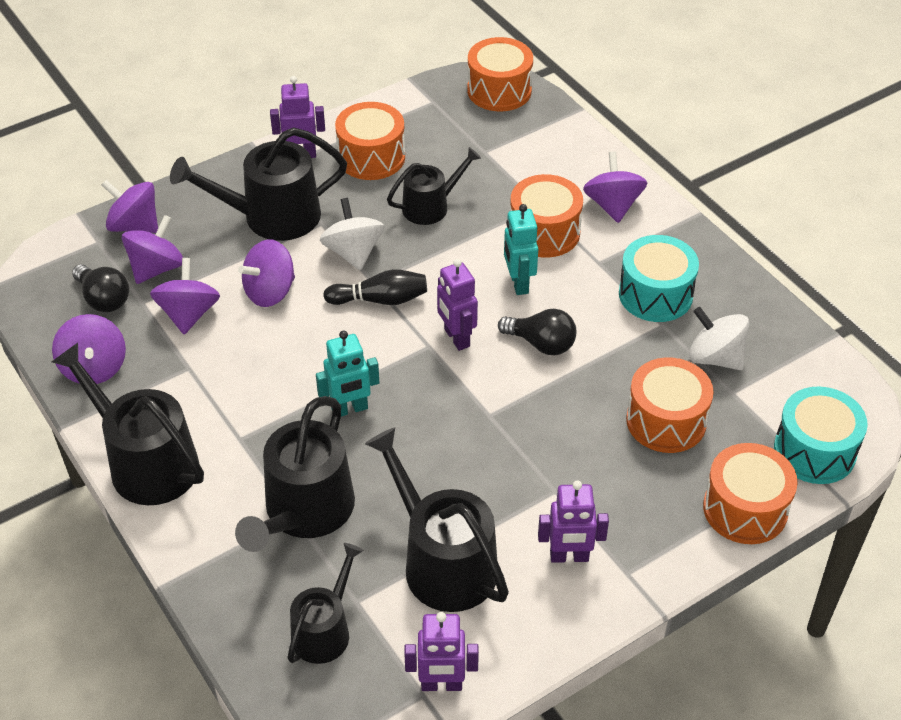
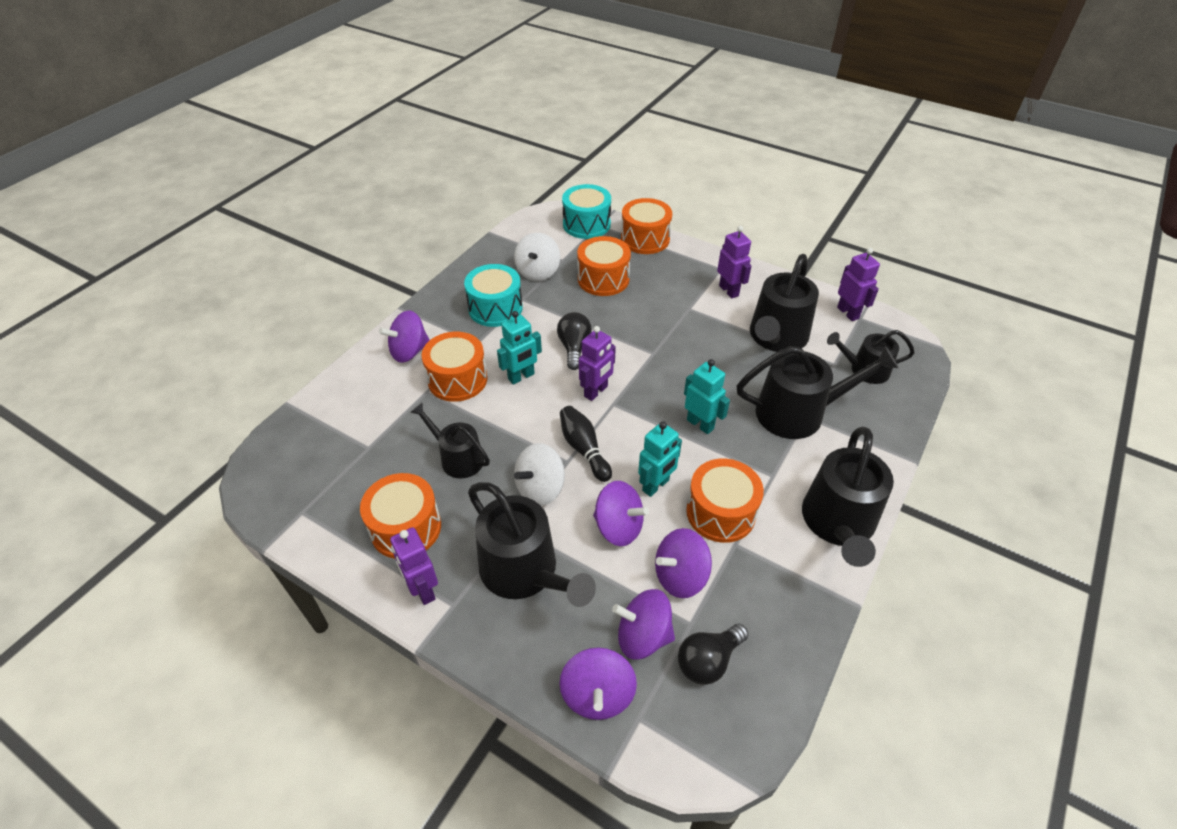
camera: 115 degrees left, 0 degrees up
(94, 368) = (786, 617): purple spinning top -> none
(103, 299) = (708, 661): black light bulb -> black light bulb turned 150 degrees counterclockwise
(296, 337) = (656, 485): none -> turquoise robot
(499, 90) = (271, 467): orange drum -> orange drum (720, 512)

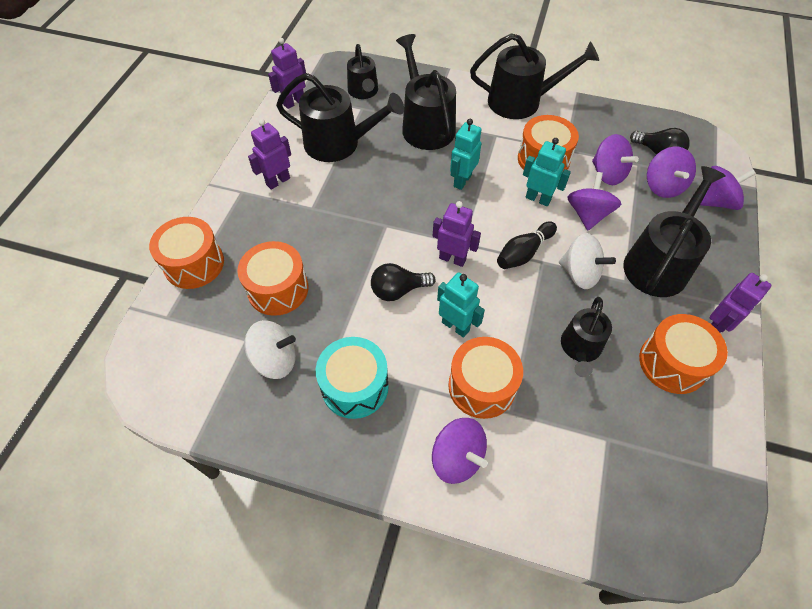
camera: 105 degrees left, 10 degrees up
(586, 224) = (166, 331): turquoise drum -> none

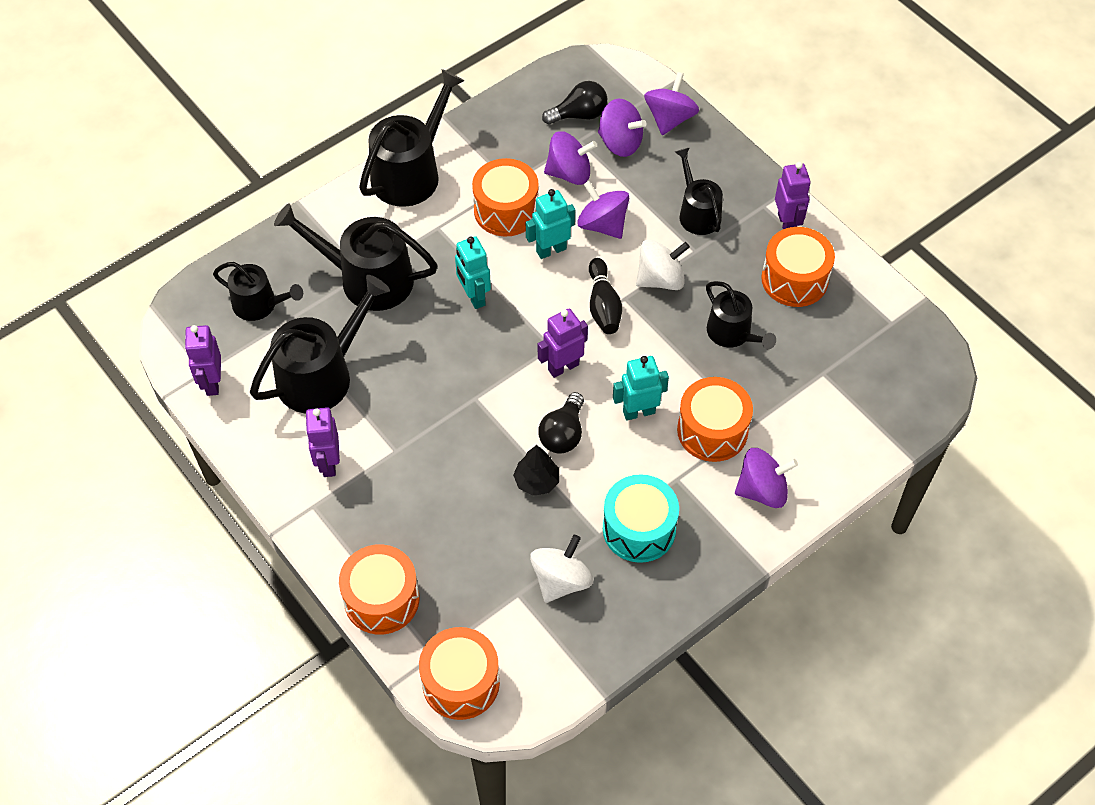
camera: 55 degrees left, 0 degrees up
(278, 289) = (478, 537): orange drum -> orange drum (460, 682)
(347, 297) = (537, 481): none -> black tree
(659, 263) = (697, 213): black watering can -> black watering can, size x0.61

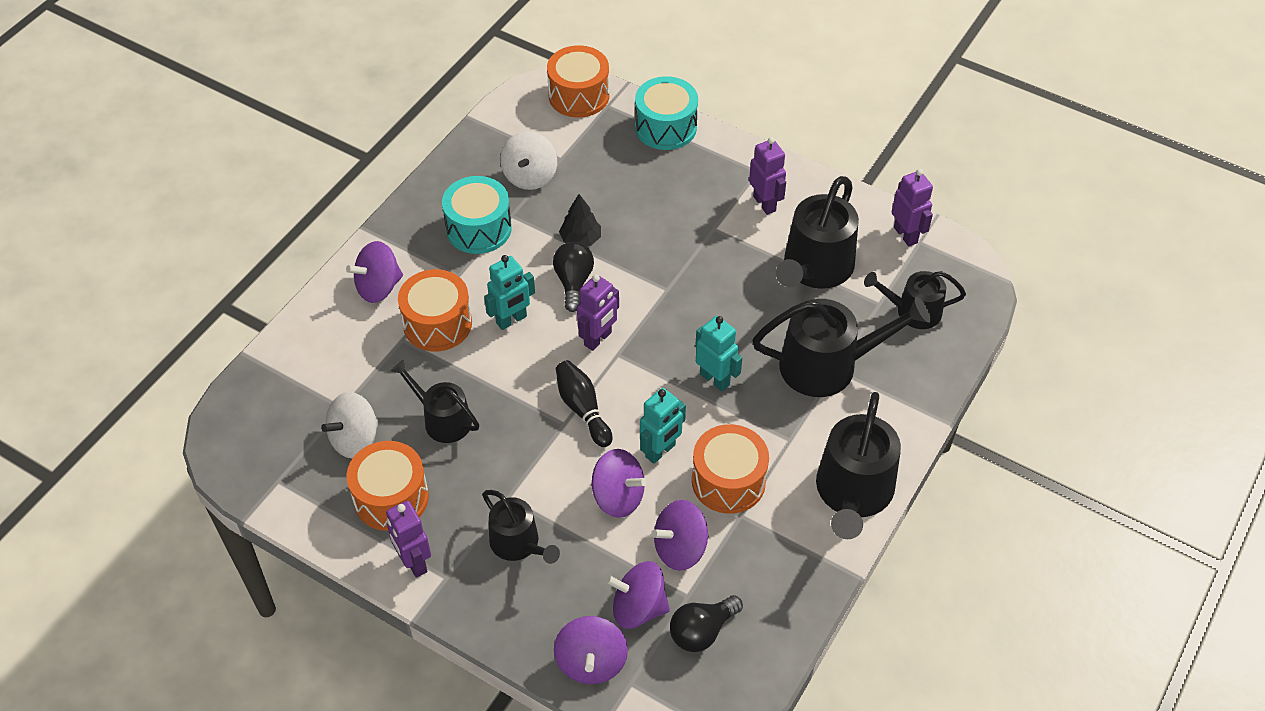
camera: 160 degrees right, 5 degrees down
(381, 599) = (665, 127): orange drum -> turquoise drum
(660, 279) = (534, 454): white spinning top -> white spinning top (355, 439)

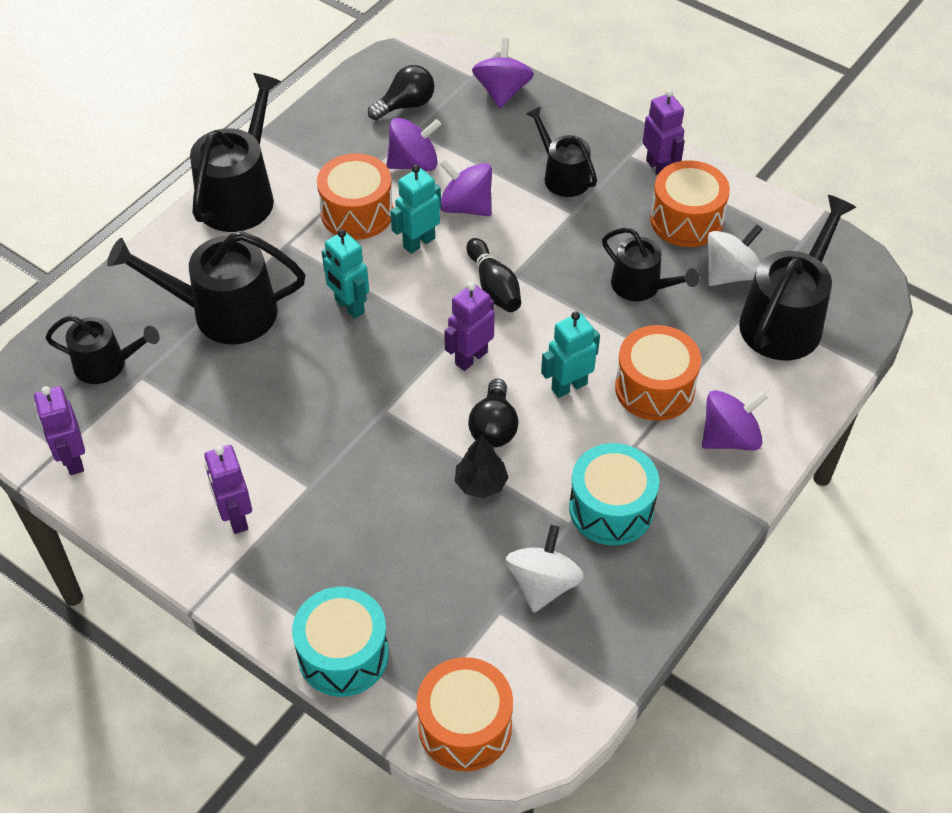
camera: 175 degrees left, 0 degrees up
(638, 608) = (458, 124): purple spinning top -> none
(815, 268) = (200, 424): black watering can -> black watering can (785, 319)

